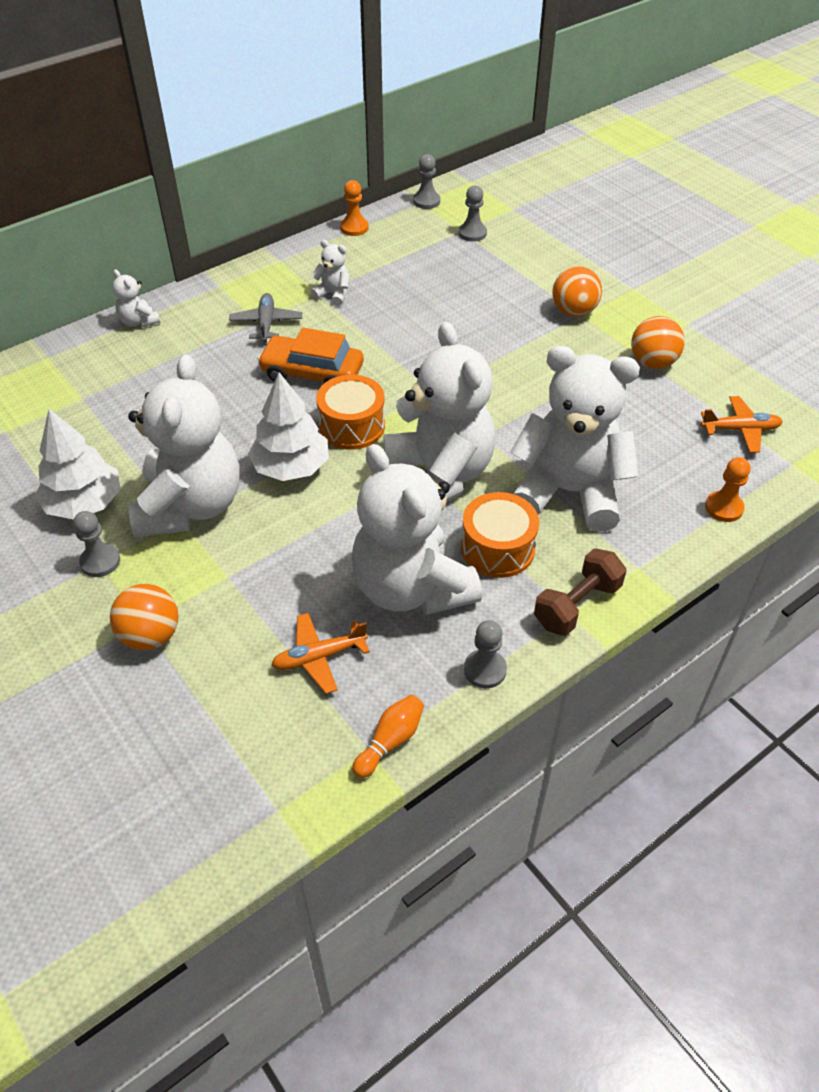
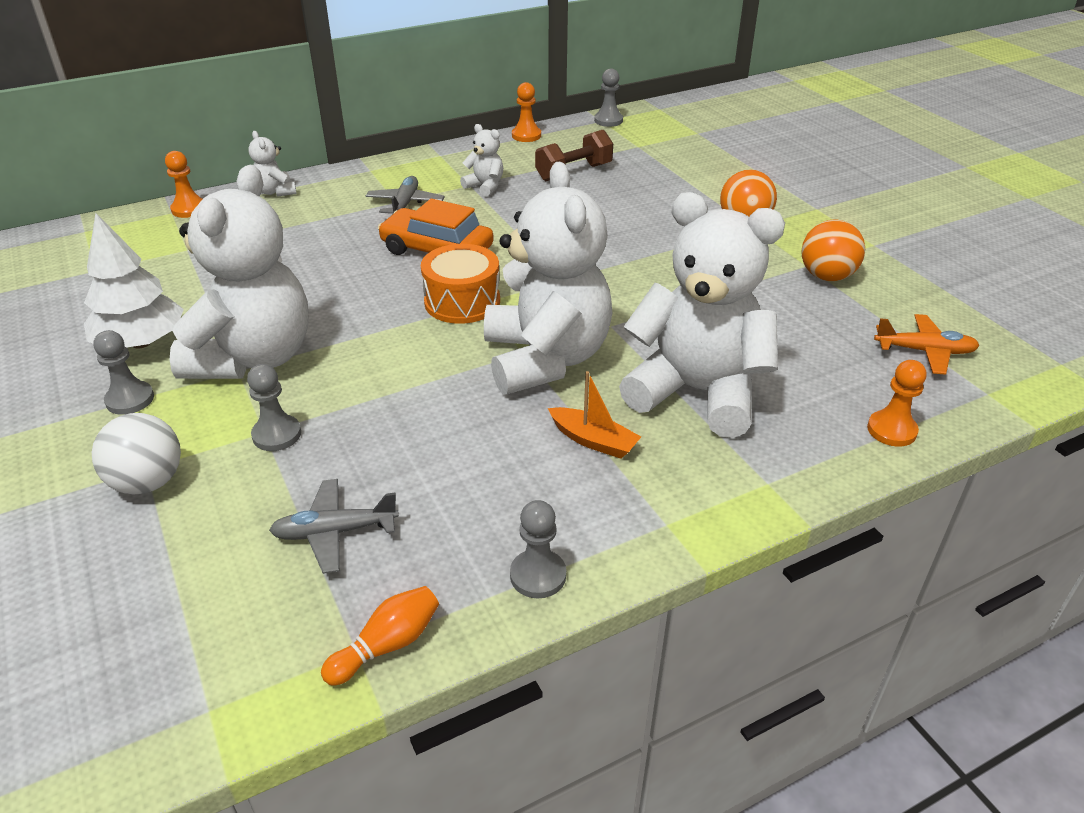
camera: 10 degrees right, 10 degrees down
(64, 351) = (189, 209): none -> orange pawn
(151, 636) = (148, 482): orange ball -> white ball
(291, 467) = (380, 333): white tree -> none
(319, 657) = (335, 532): orange plane -> grey plane
(411, 588) = (475, 470): white teddy bear -> none
(472, 233) = (649, 149): grey pawn -> grey pawn (277, 435)
(497, 548) = (593, 441): orange drum -> orange boat
(577, 605) = (678, 516): brown dumbbell -> brown dumbbell (574, 172)

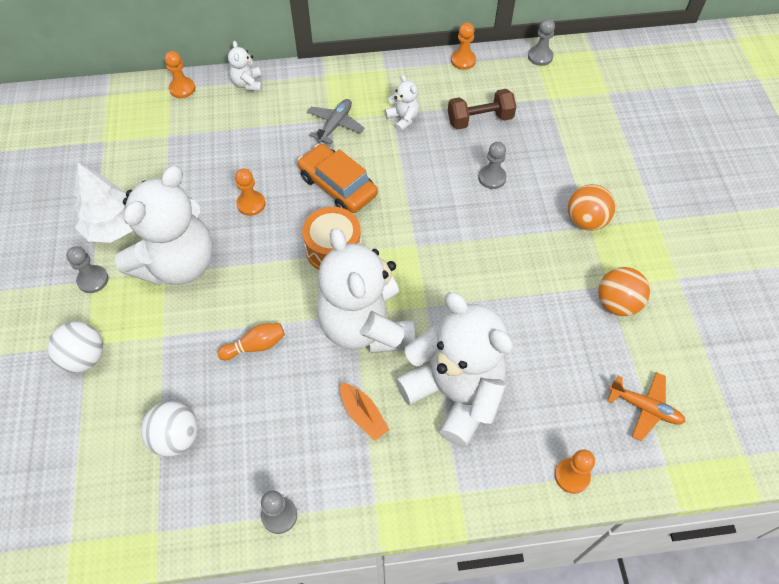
camera: 20 degrees right, 20 degrees up
(277, 435) = (169, 342): grey pawn -> grey pawn (492, 178)
(331, 285) = (251, 204): none -> orange pawn
(335, 532) = (176, 437): grey plane -> white ball
(387, 645) = (175, 535): orange bowling pin -> orange bowling pin (255, 346)
(545, 359) = (366, 326): white teddy bear -> white teddy bear turned 150 degrees clockwise

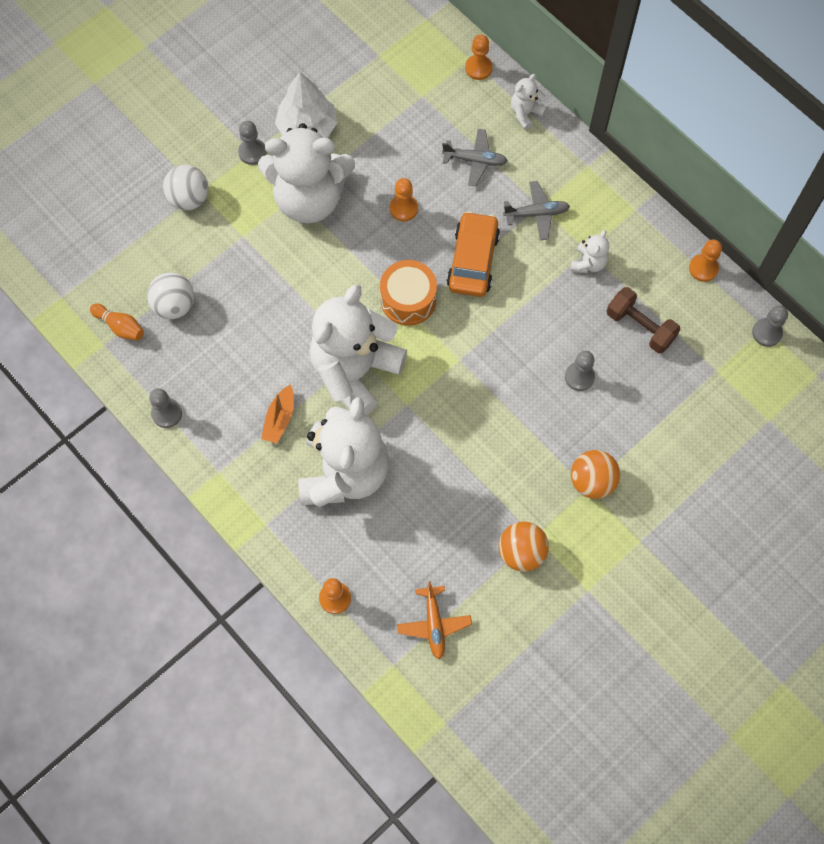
camera: 55 degrees right, 10 degrees up
(255, 135) = (475, 160): none -> grey plane
(255, 346) = (281, 305): orange bowling pin -> orange bowling pin (120, 326)

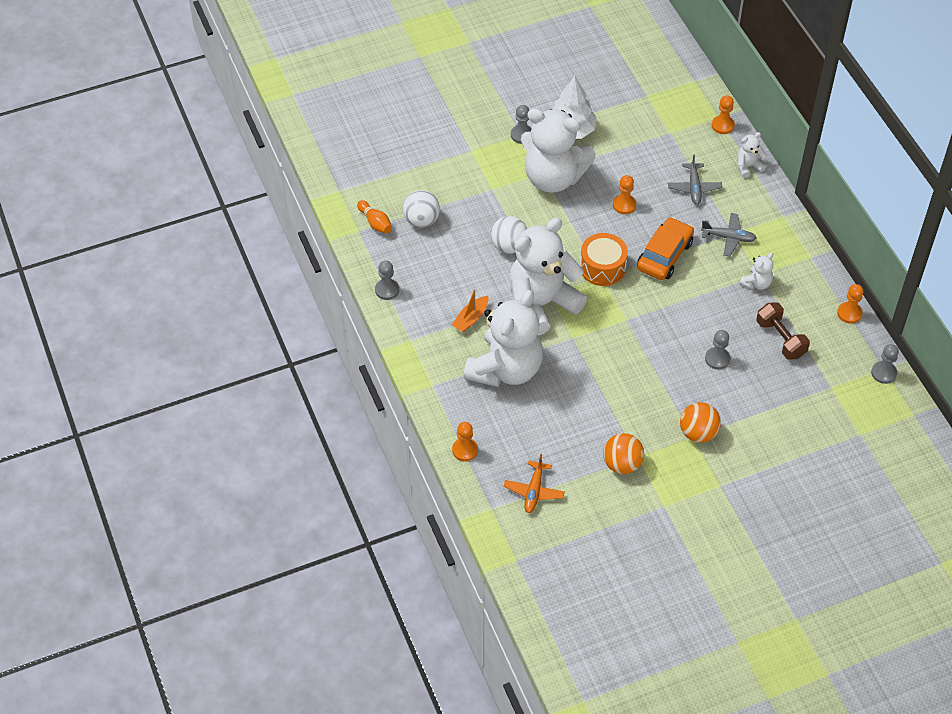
camera: 20 degrees right, 15 degrees down
(189, 199) = (461, 152): white ball -> white ball (509, 246)
(475, 160) = (694, 188): grey plane -> grey plane turned 60 degrees clockwise

